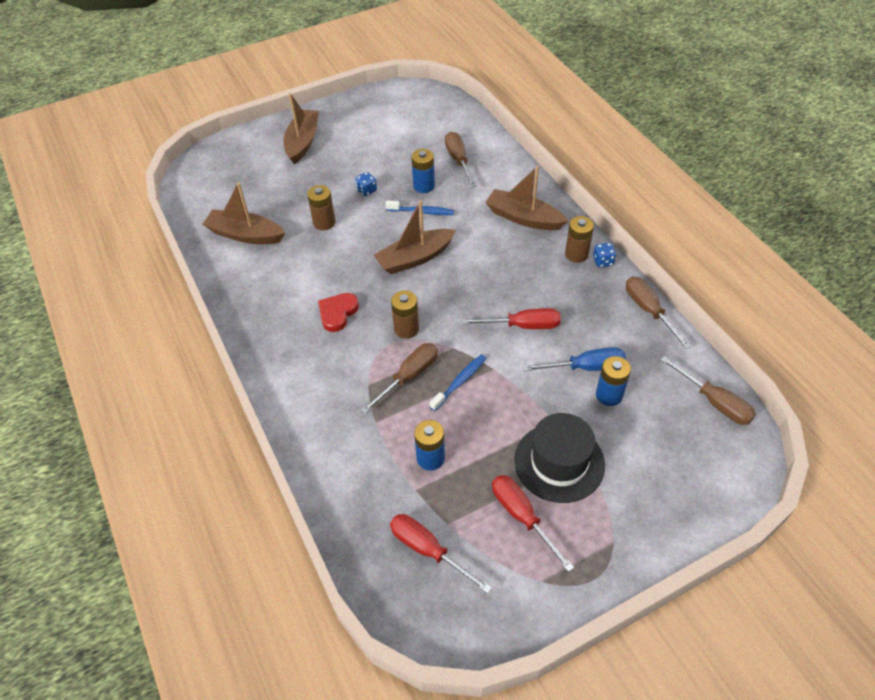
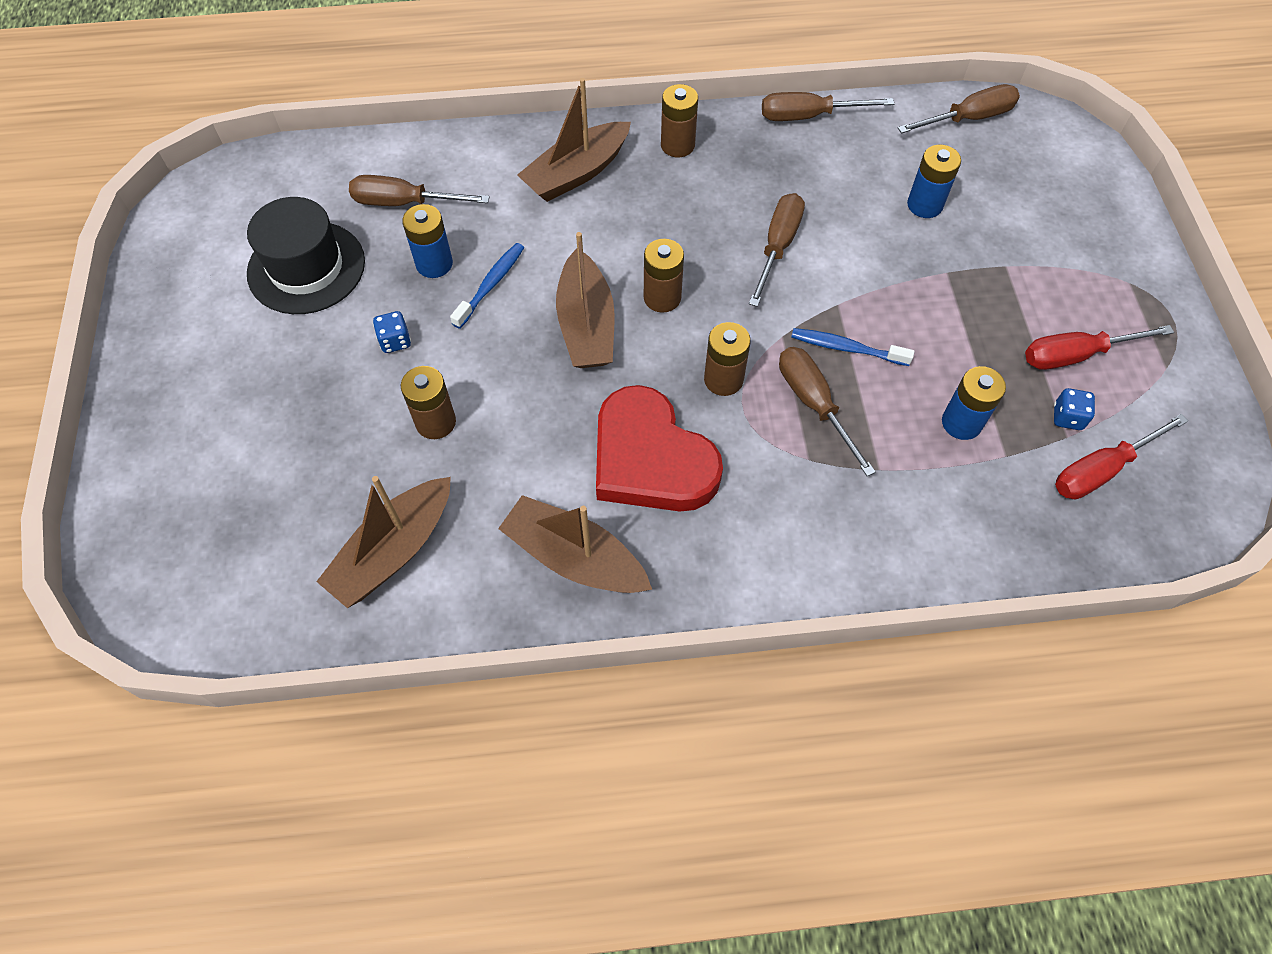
camera: 70 degrees left, 10 degrees up
(302, 142) = (202, 399): brown boat -> brown boat (574, 557)
(337, 313) = (650, 459): red heart -> red heart, size x1.87
(452, 284) = (662, 298): none -> brown battery
(460, 382) = (846, 348): blue toothbrush -> blue toothbrush turned 45 degrees counterclockwise
(523, 326) = (777, 247): red screwdriver -> brown screwdriver
(559, 462) = (1008, 290): black hat -> black hat (306, 267)
(585, 367) = (873, 210): blue screwdriver -> none
(603, 261) = (704, 125): blue dice -> blue dice (1067, 417)

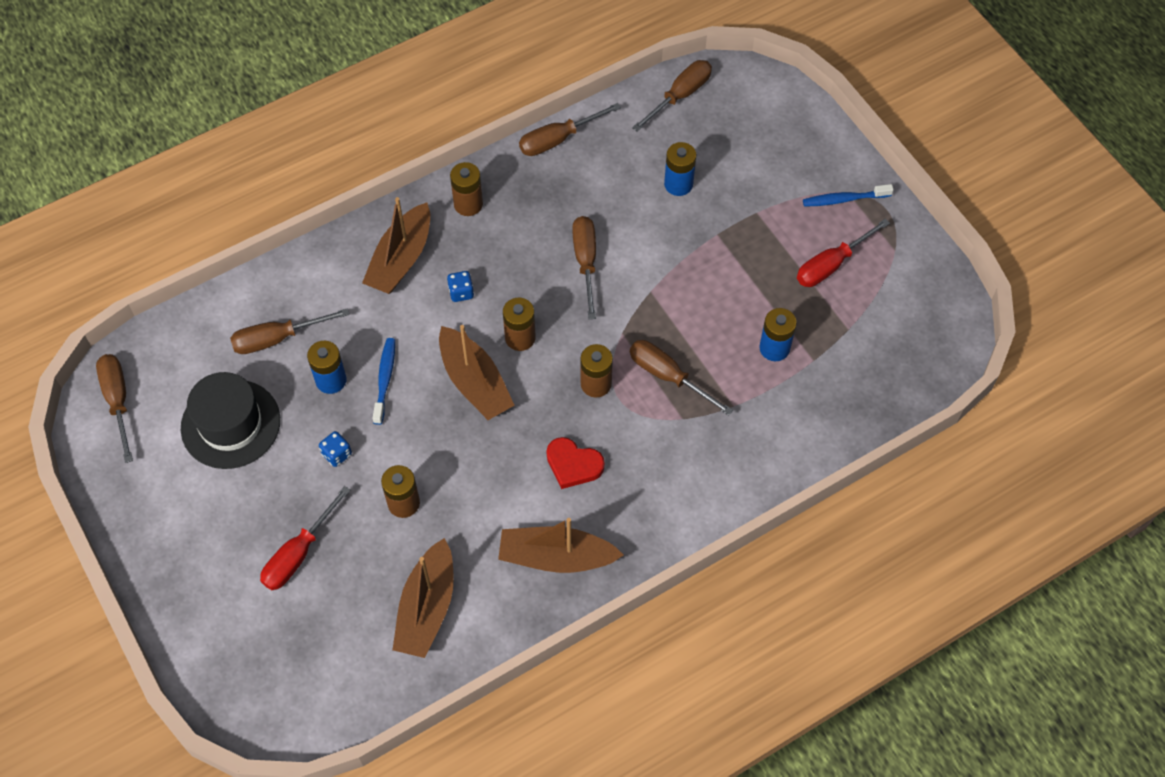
camera: 25 degrees left, 0 degrees up
(212, 203) = (118, 401): none -> brown screwdriver
(650, 459) = (573, 465): red heart -> red heart, size x0.53
(846, 348) = (671, 324): blue toothbrush -> blue toothbrush (844, 199)
(1067, 417) = (843, 315): blue dice -> blue dice (461, 292)
(1101, 470) = (879, 344): red screwdriver -> red screwdriver (299, 553)

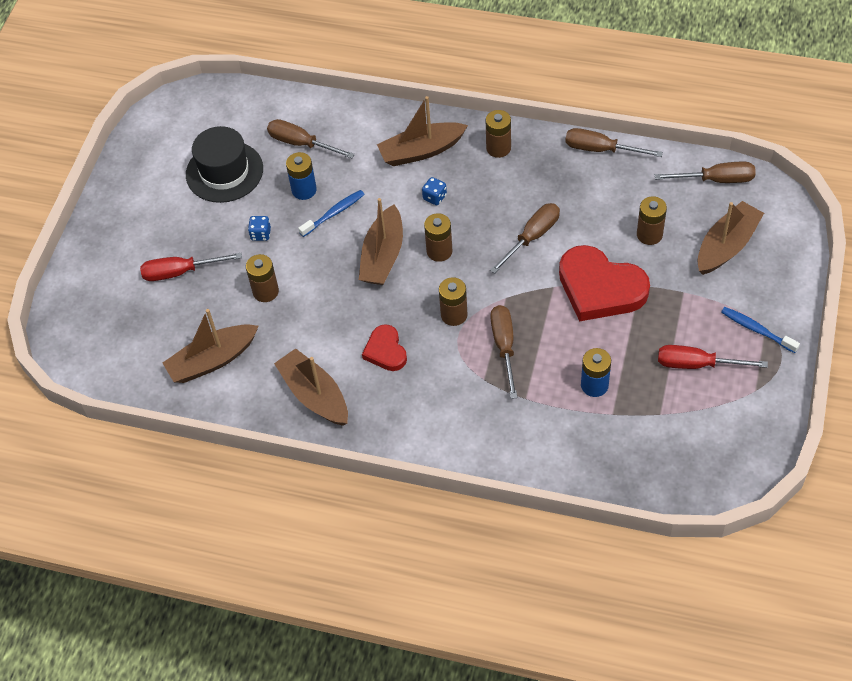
camera: 50 degrees right, 5 degrees down
(118, 401) = (182, 113): brown screwdriver -> none
(678, 184) = (649, 234): blue battery -> brown battery
(689, 262) = (600, 288): none -> red heart
(748, 147) = (726, 246): none -> brown boat

